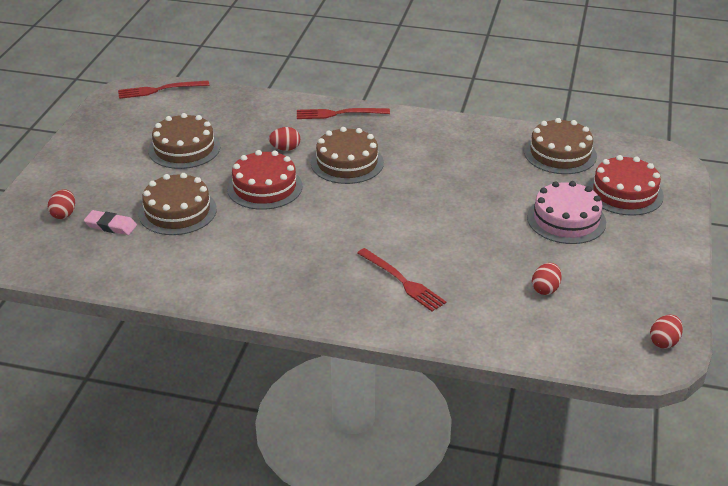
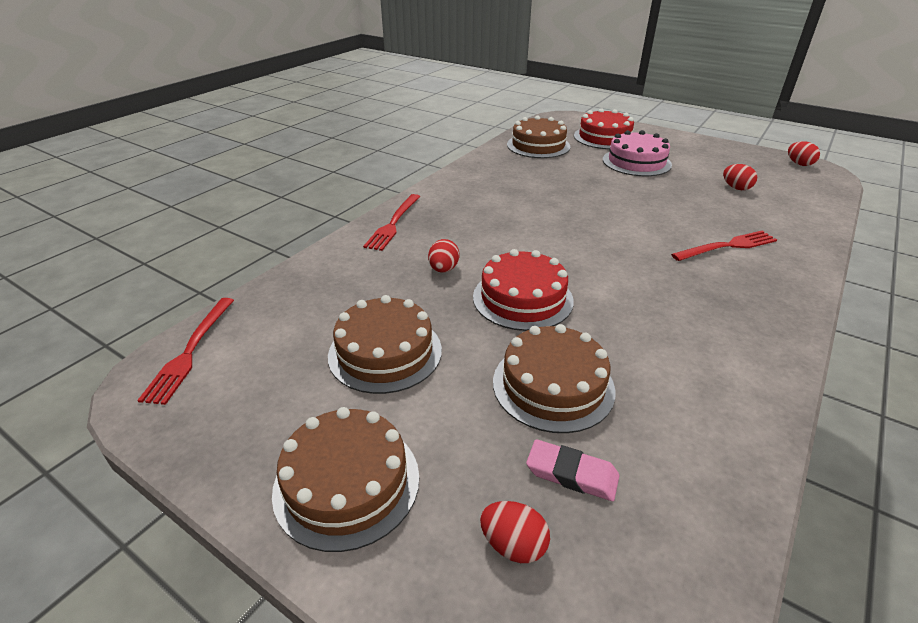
camera: 70 degrees left, 0 degrees up
(111, 226) = (572, 473): pink eraser -> pink eraser turned 75 degrees clockwise
(347, 163) = (498, 236): brown cake -> brown cake (347, 482)

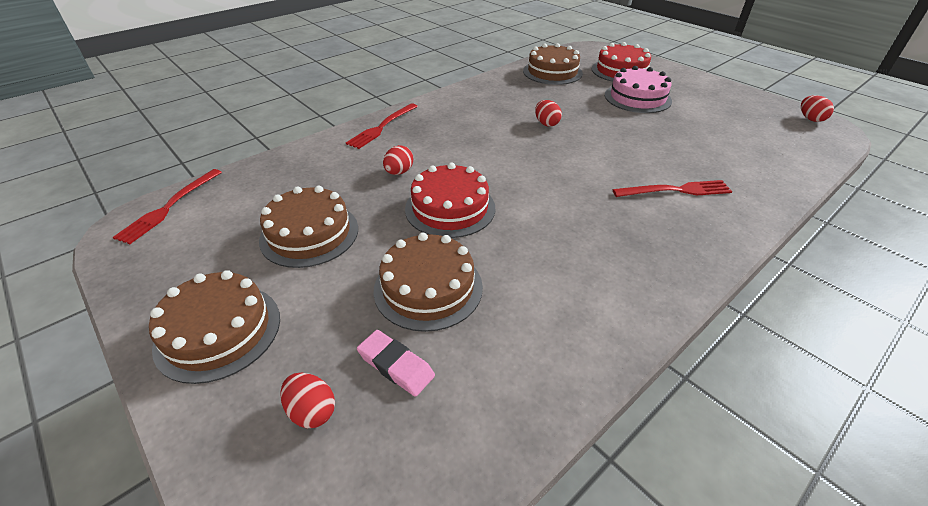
camera: 15 degrees right, 5 degrees up
(736, 188) = (723, 135): red egg -> red egg (546, 123)

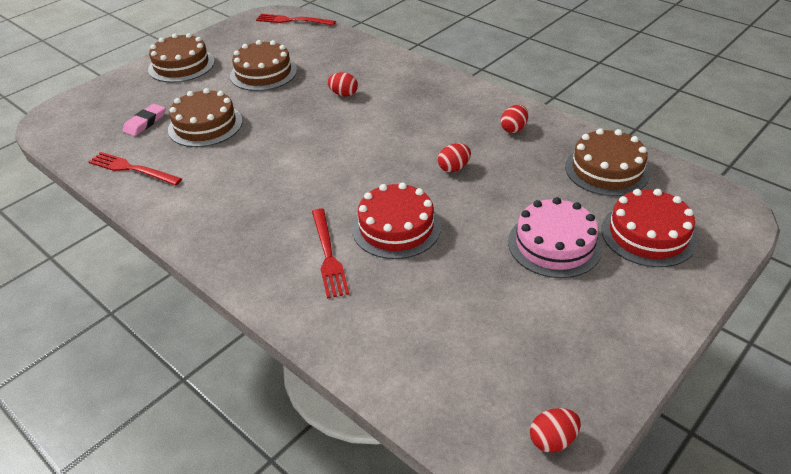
camera: 85 degrees right, 0 degrees up
(312, 411) = (123, 103): red egg -> red egg (513, 129)
(382, 127) = (419, 74): red fork -> red fork (132, 169)
(450, 208) = (294, 124): red cake -> red cake (396, 227)

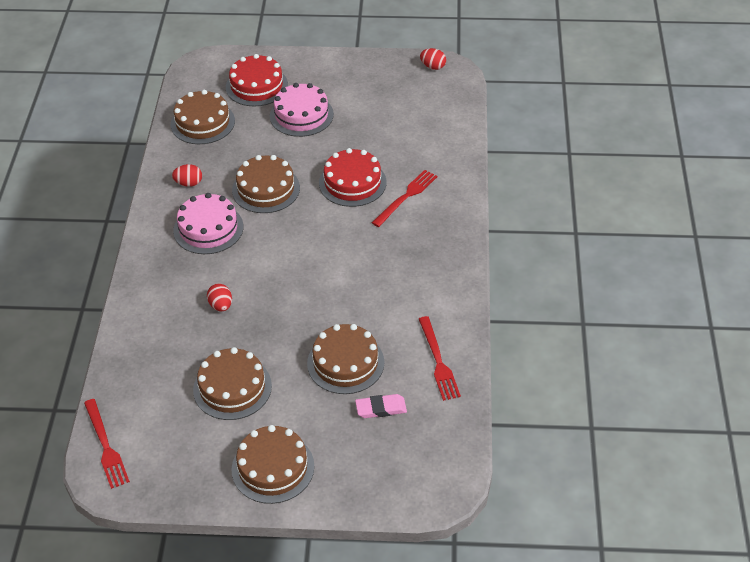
camera: 130 degrees left, 5 degrees up
(439, 118) = (208, 228): none -> pink cake
(454, 168) = (266, 189): red egg -> brown cake

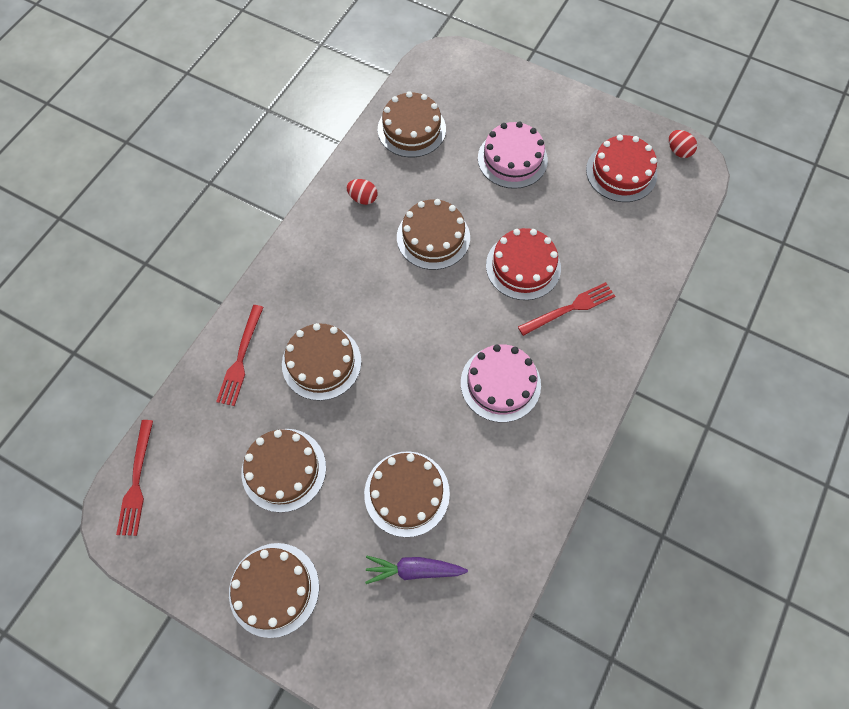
camera: 25 degrees right, 20 degrees up
(208, 228) = (355, 262): pink cake -> pink cake (500, 383)
(221, 305) = (321, 362): red egg -> brown cake
(256, 86) = (485, 104): red cake -> red cake (621, 172)
(381, 408) = (414, 569): pink eraser -> purple carrot
(438, 361) = (501, 537): red fork -> red fork (241, 358)

